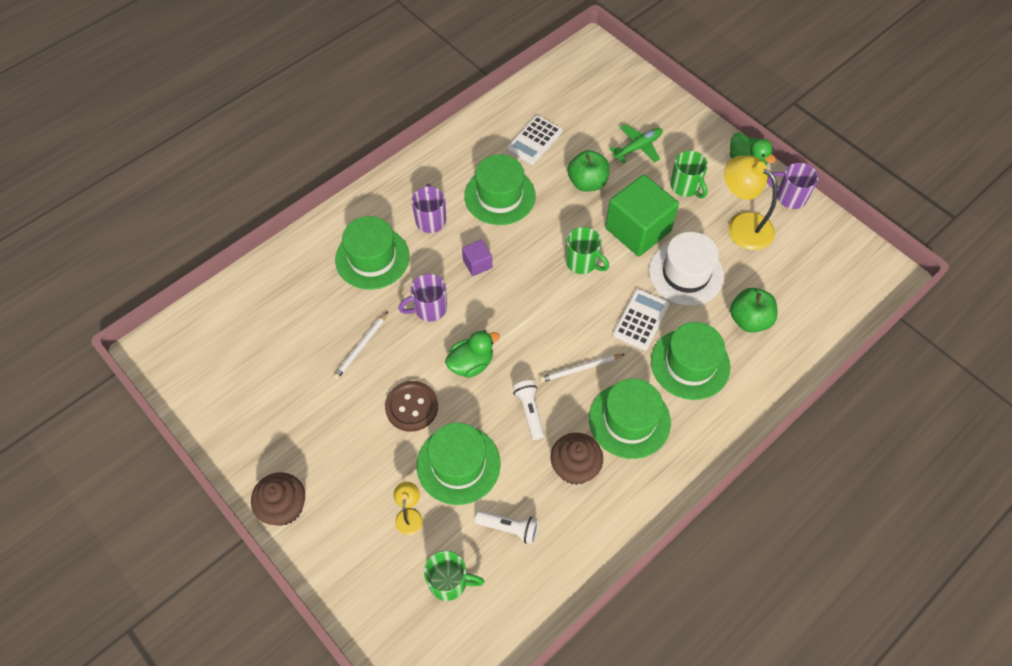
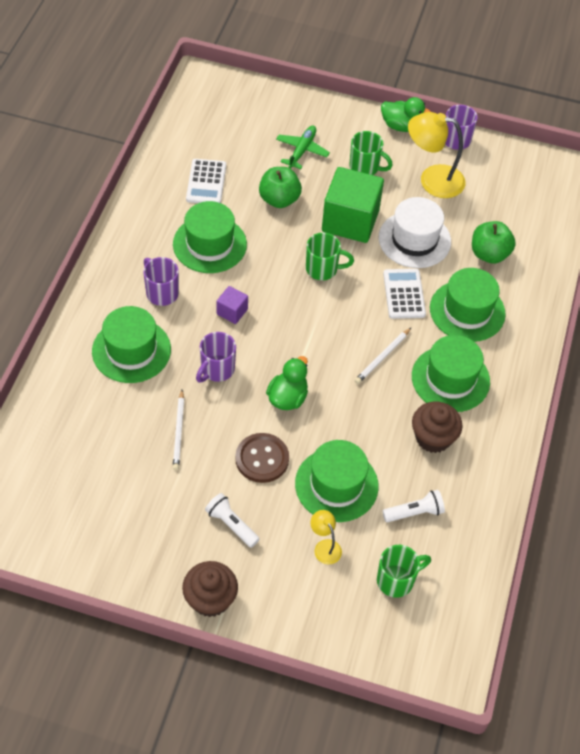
camera: 35 degrees left, 5 degrees down
(529, 411) = (365, 412): white flashlight -> white flashlight (231, 524)

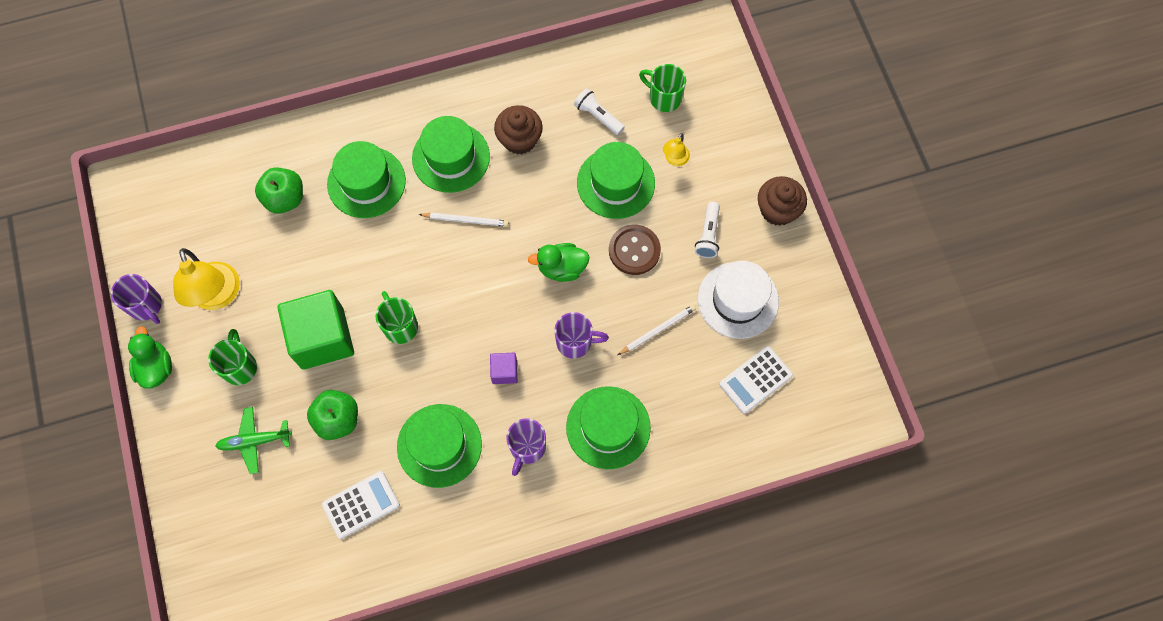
camera: 120 degrees left, 15 degrees up
(404, 294) = (382, 242): white calculator -> white calculator (755, 380)
(414, 239) = (309, 269): white hat -> white hat (738, 300)

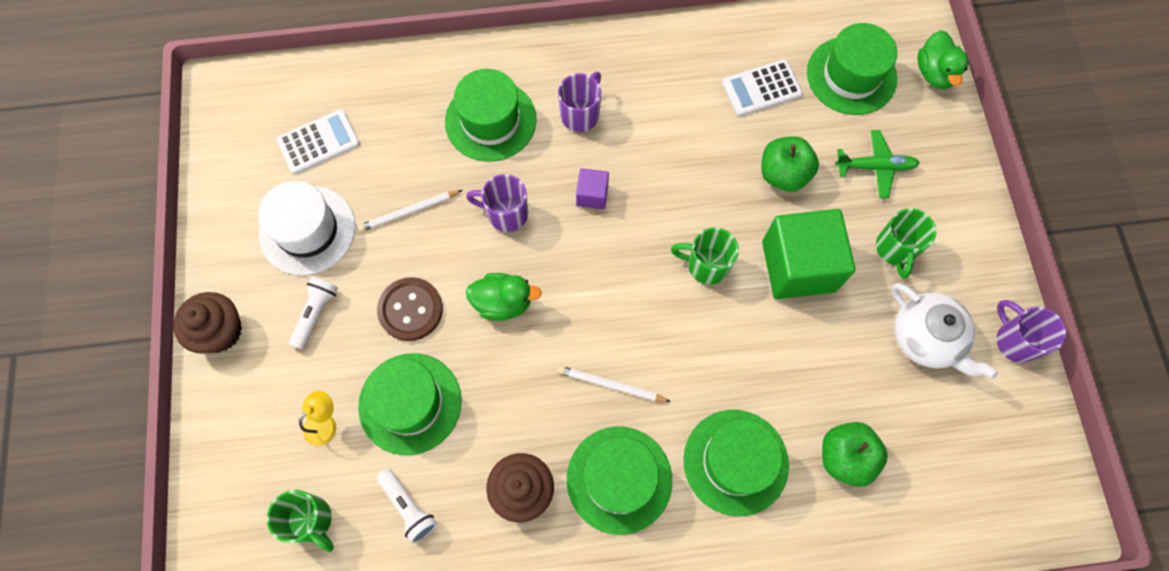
camera: 170 degrees left, 0 degrees up
(156, 367) = (994, 264): green duck -> green duck (934, 73)
(217, 296) = (927, 338): yellow lamp -> white teapot
(400, 326) = (706, 265): green mug -> green mug turned 120 degrees clockwise
(439, 445) = (674, 131): green hat -> green hat (851, 75)

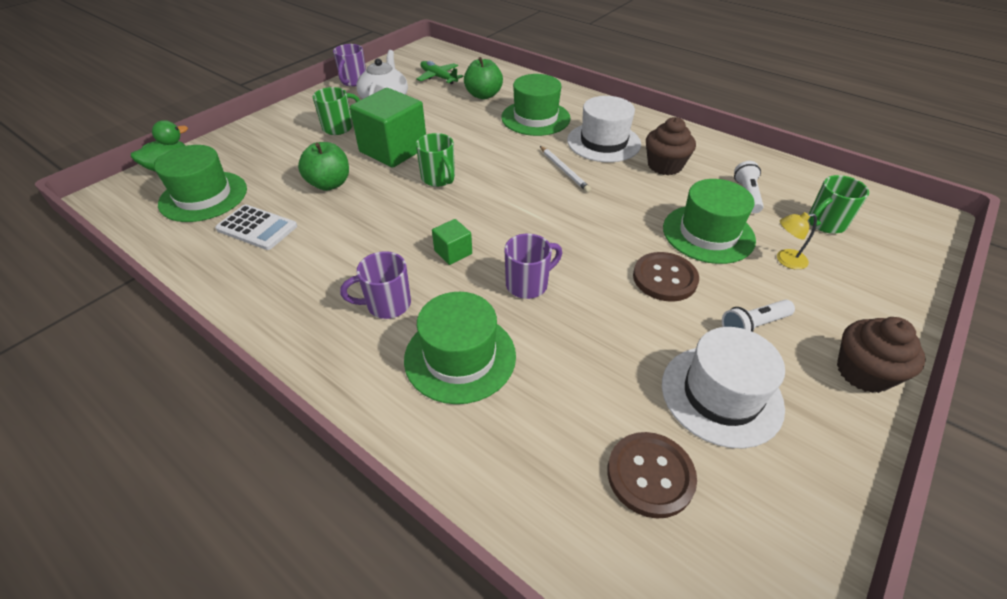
camera: 135 degrees left, 25 degrees down
(311, 520) = (825, 224): green mug -> green mug turned 120 degrees counterclockwise
(318, 142) = (650, 475): white calculator -> brown button
(409, 212) = (607, 340): white pencil -> none
(503, 302) = (589, 240): green duck -> none
(506, 214) = (528, 284): purple mug -> purple mug turned 90 degrees counterclockwise
(592, 195) = (453, 252): purple cube -> green cube
(619, 479) = (603, 142): green hat -> white hat
(875, 167) = (282, 156): green plane -> green plane (439, 77)

